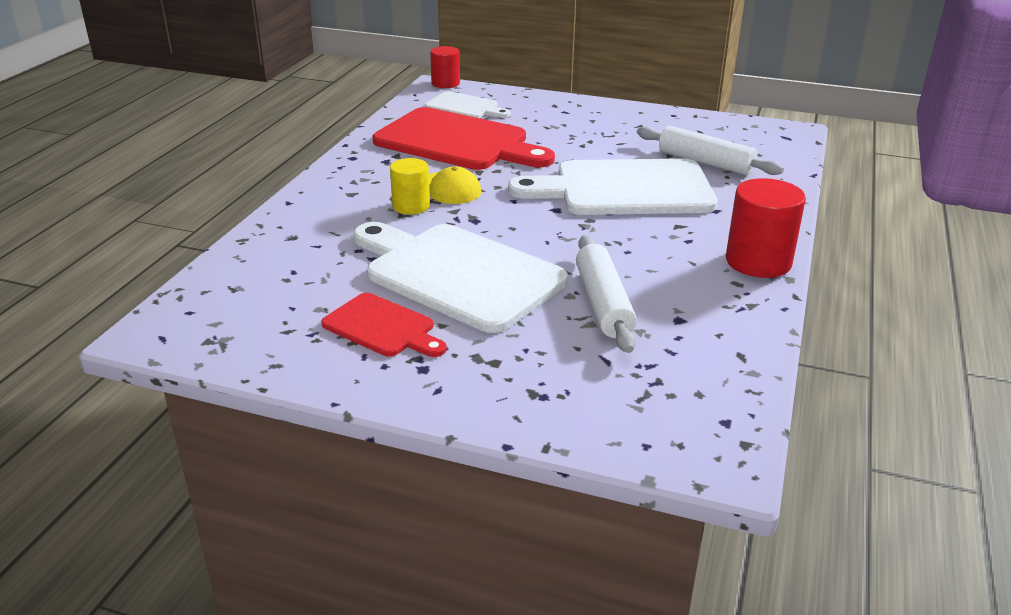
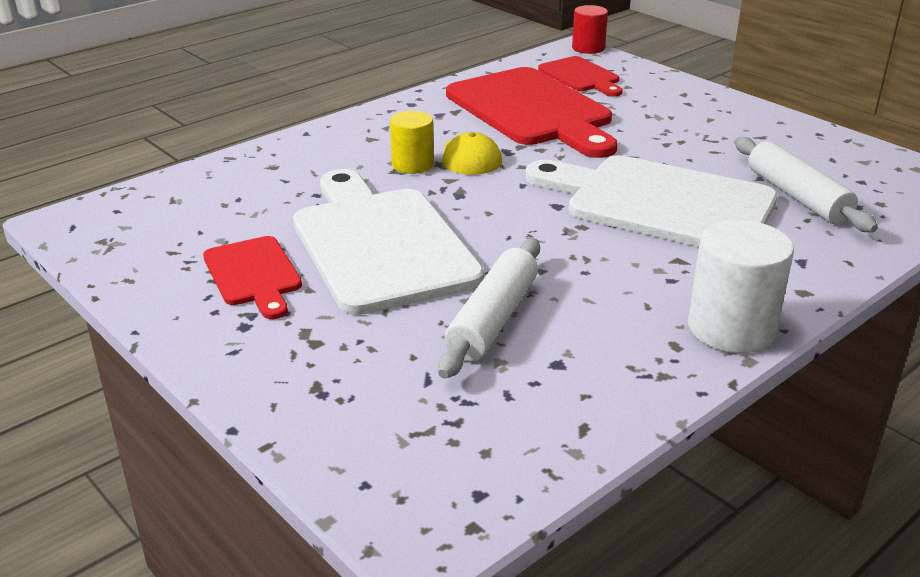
camera: 30 degrees right, 0 degrees up
(465, 107) = (581, 76): white cutting board -> red cutting board
(758, 261) = (731, 328): red cylinder -> white cylinder

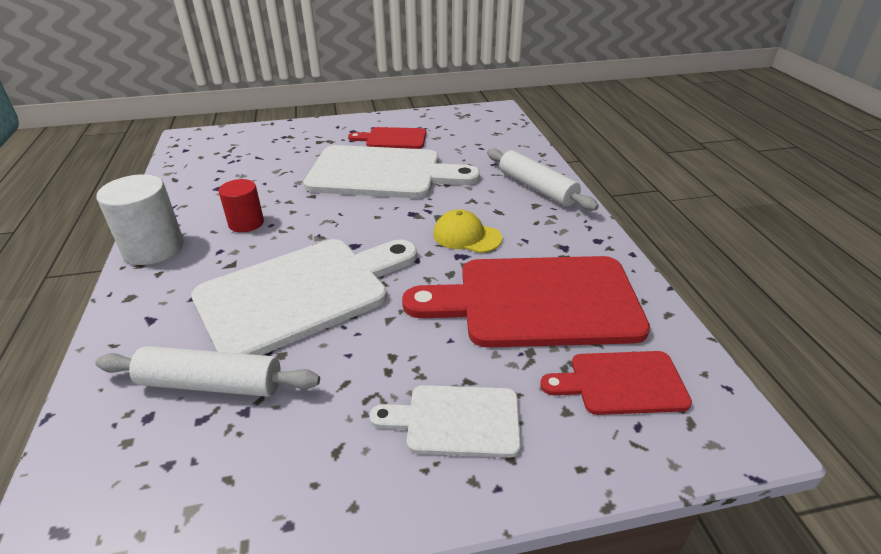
camera: 120 degrees right, 5 degrees up
(412, 164) = (475, 209): yellow cylinder -> none
(493, 319) = (272, 183): white rolling pin -> white rolling pin (536, 188)
(588, 48) = (742, 448): red cylinder -> red cylinder (246, 223)
(684, 111) = (456, 421): none -> white cutting board

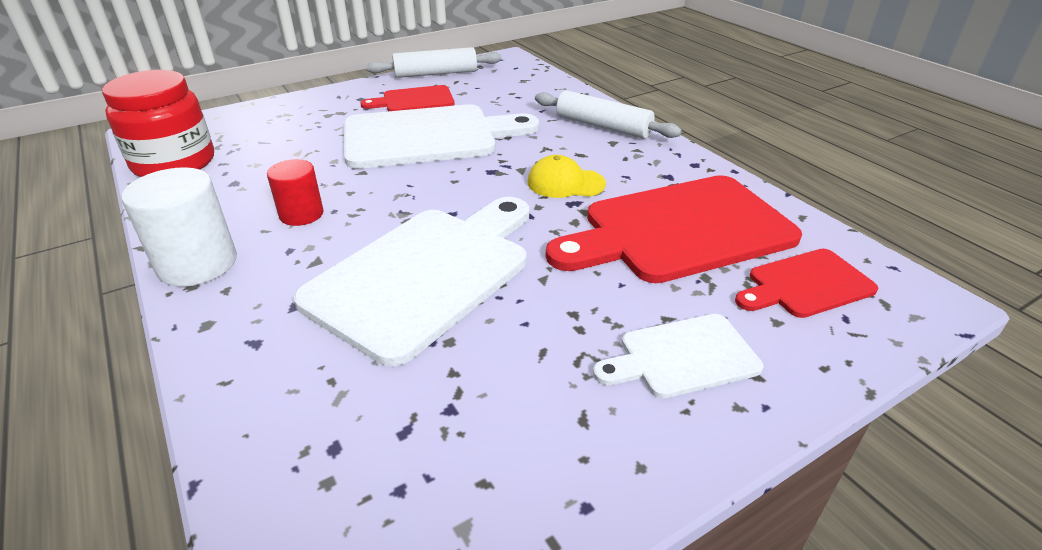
camera: 20 degrees left, 0 degrees up
(189, 165) = (174, 163): none -> red jar
(211, 384) = (388, 392): white rolling pin -> white rolling pin (435, 74)

